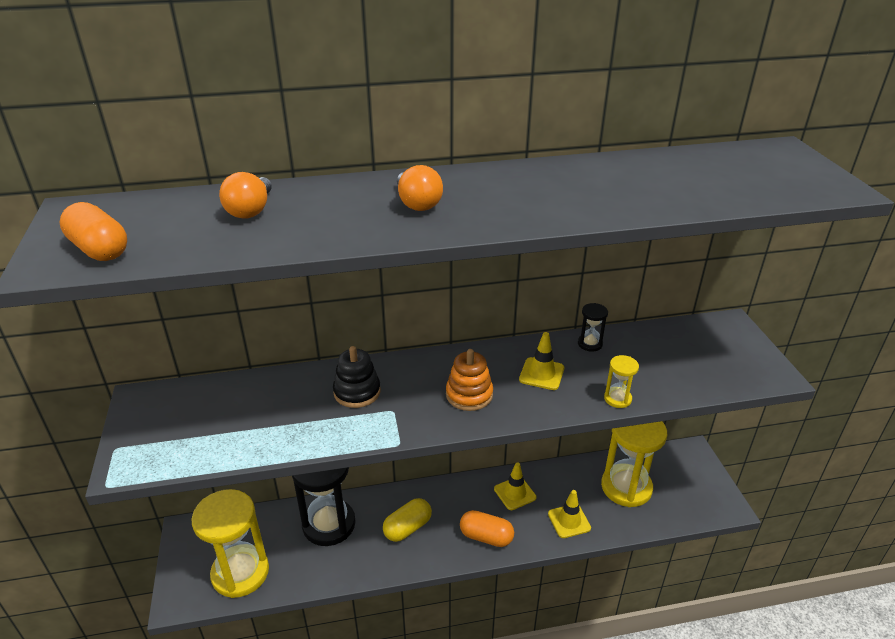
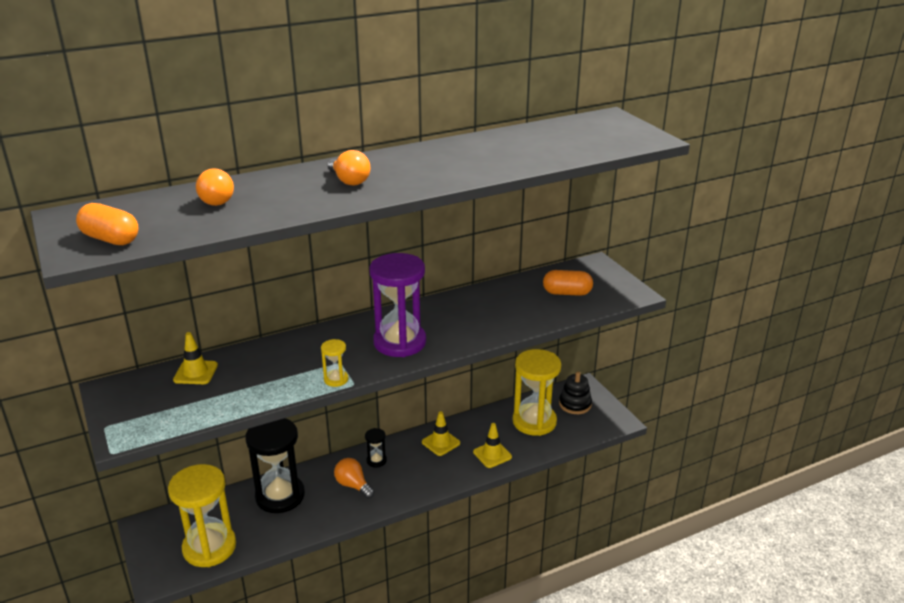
camera: 15 degrees left, 5 degrees down
(357, 392) = (304, 354): black stacking toy -> black stacking toy (575, 404)
(407, 528) = (353, 485): yellow capsule -> orange light bulb
(469, 395) = (400, 342): orange stacking toy -> purple hourglass
(486, 537) = (424, 479): orange capsule -> orange capsule (567, 293)
(541, 374) = (454, 319): yellow traffic cone -> yellow traffic cone (195, 372)
(590, 344) = (487, 293): black hourglass -> black hourglass (376, 460)
(617, 399) = (519, 327): yellow hourglass -> yellow hourglass (336, 379)

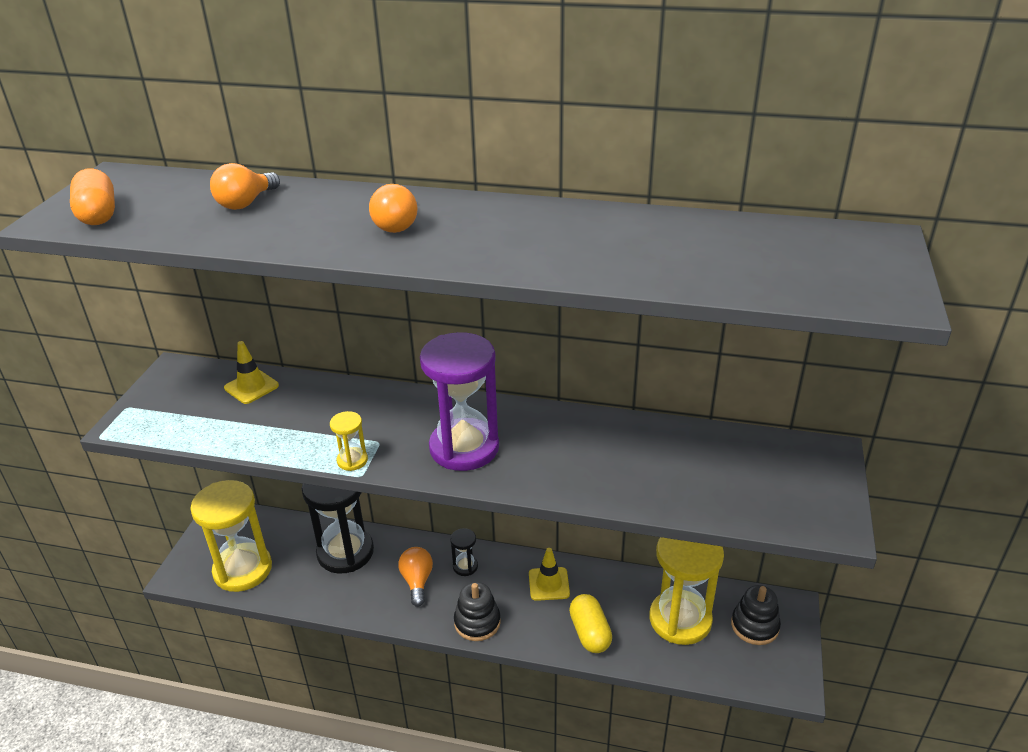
camera: 40 degrees right, 5 degrees up
(419, 485) = (477, 622): none -> black stacking toy
(492, 454) = (590, 633): yellow traffic cone -> yellow capsule
(567, 293) = (737, 478): orange capsule -> none

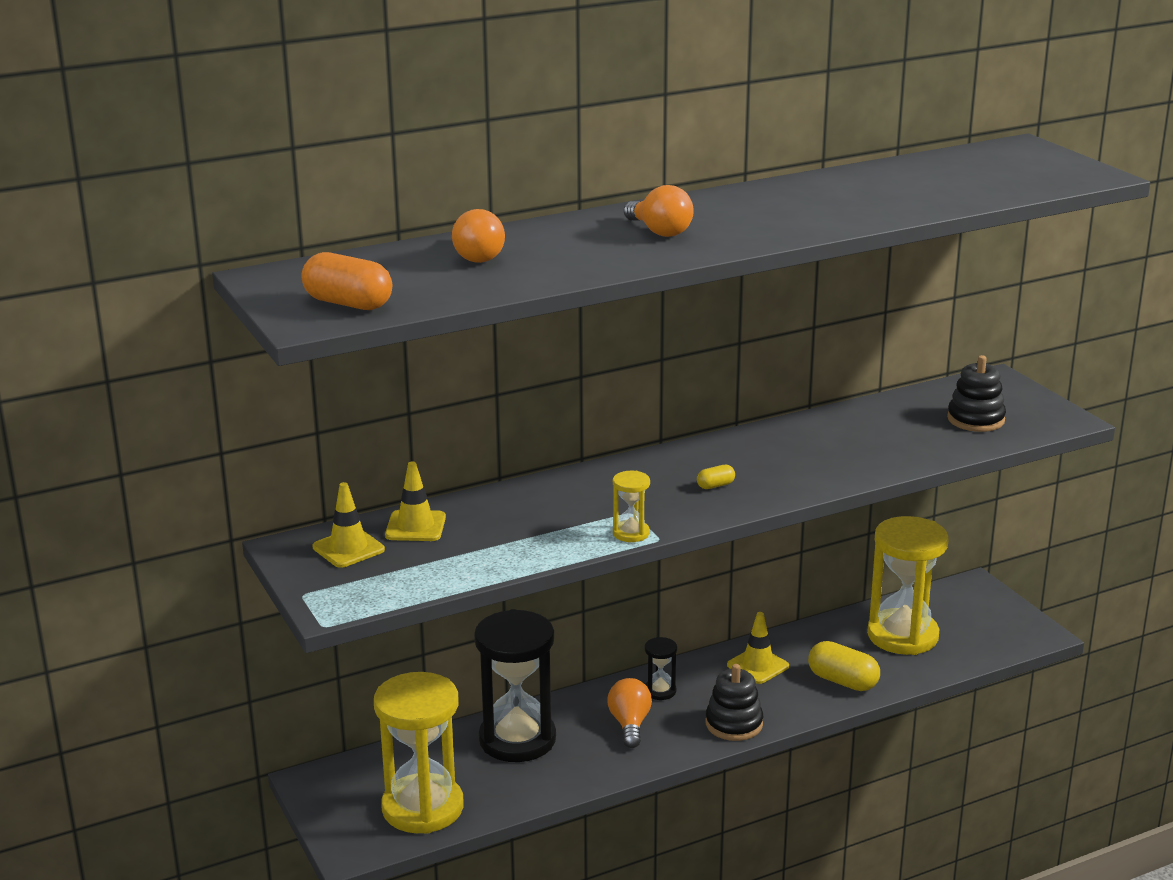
camera: 40 degrees left, 10 degrees down
(196, 385) = (348, 548): none -> yellow traffic cone
(417, 581) = (630, 724): orange light bulb -> orange light bulb turned 45 degrees clockwise
(464, 448) = (715, 485): purple hourglass -> yellow capsule
(754, 626) = (964, 611): black stacking toy -> black stacking toy (975, 419)

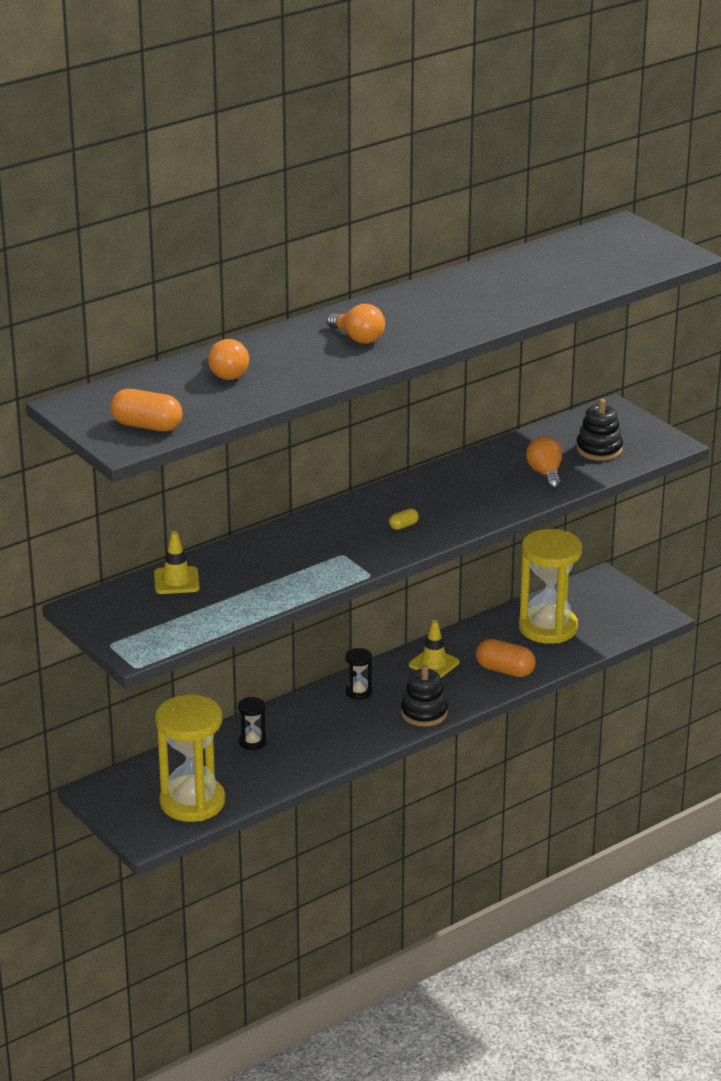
camera: 10 degrees left, 5 degrees up
(348, 548) = (130, 604): yellow traffic cone -> none
(517, 739) = (252, 742): black hourglass -> black hourglass, size x0.44
(630, 724) = (340, 721): orange light bulb -> orange light bulb (545, 474)
(631, 533) = (347, 572): yellow hourglass -> none
(842, 681) = (505, 670): yellow capsule -> orange capsule

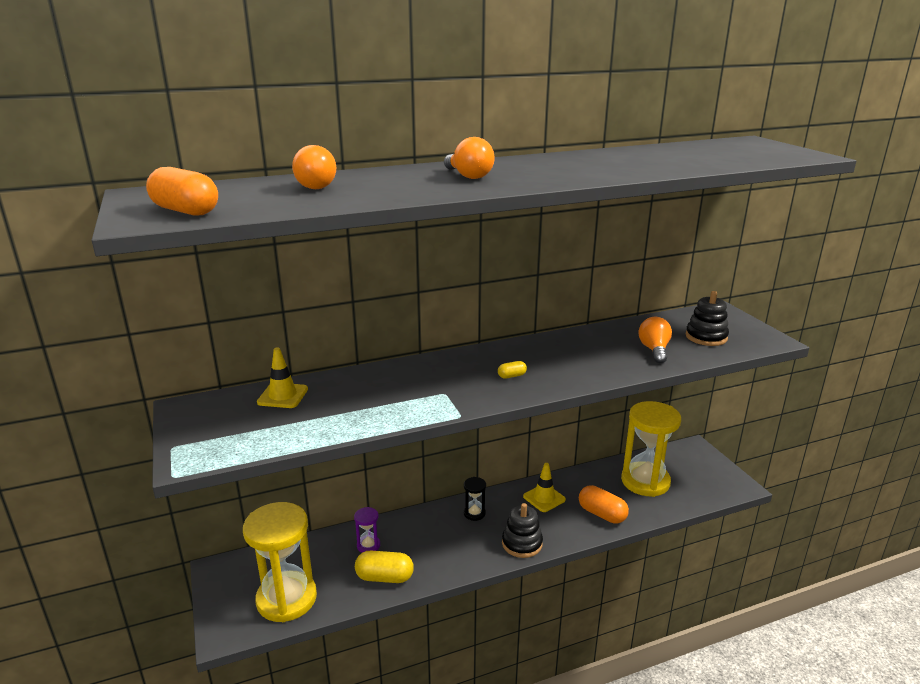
camera: 15 degrees right, 5 degrees down
(252, 742) = (368, 545): black hourglass -> purple hourglass
(287, 767) = (384, 577): none -> yellow capsule

